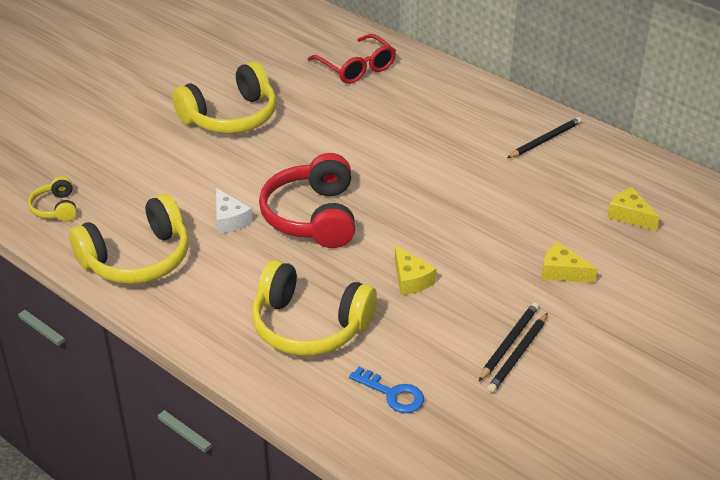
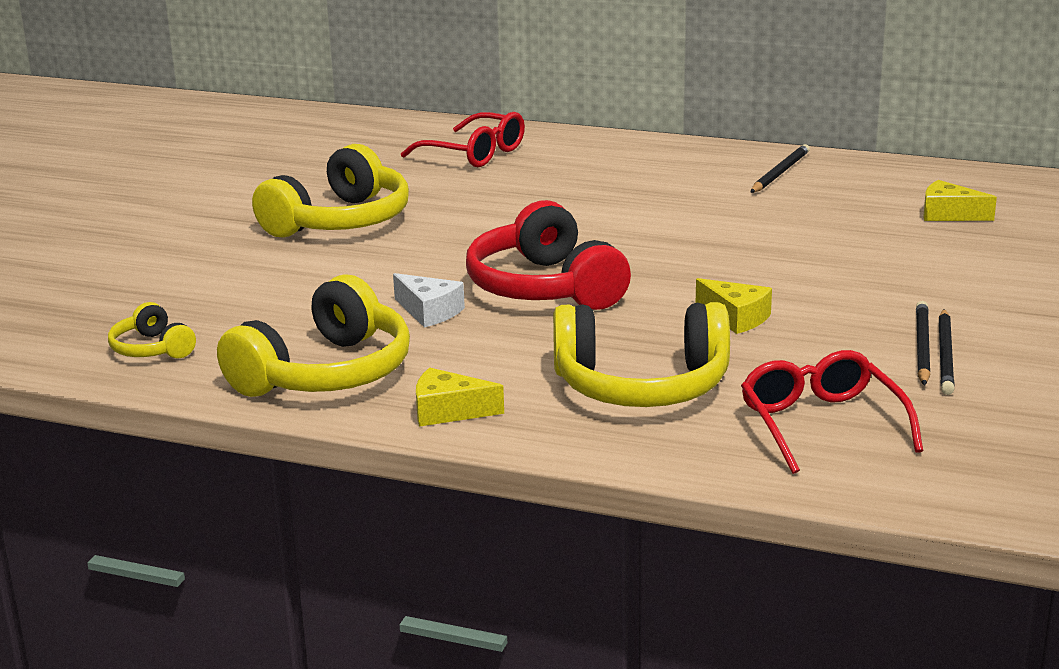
camera: 20 degrees left, 15 degrees down
(393, 394) = (821, 424): blue key -> red glasses
(562, 272) = (920, 274): yellow cheese -> yellow cheese (448, 411)

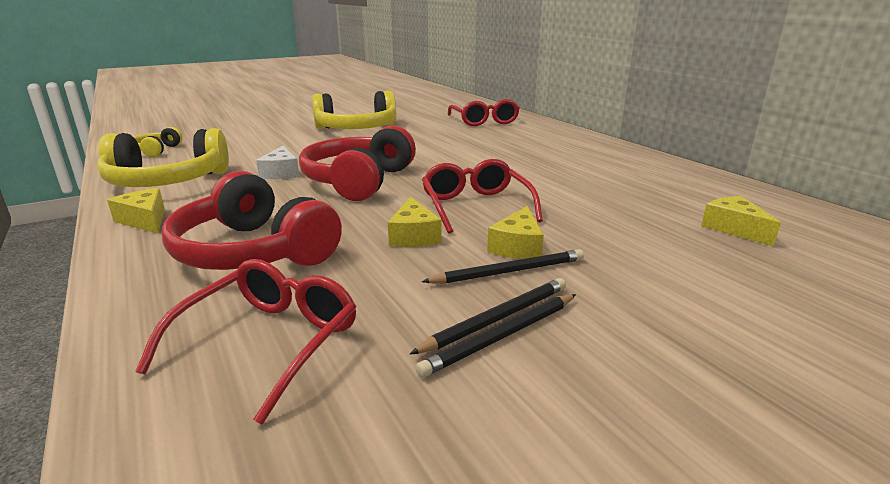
camera: 40 degrees right, 0 degrees up
(641, 386) = (253, 252): yellow headphones -> red headphones
(722, 270) = (475, 206): none -> red glasses
(780, 173) = (641, 169): black pencil -> black pencil (509, 271)
(832, 293) = (517, 246): none -> yellow cheese

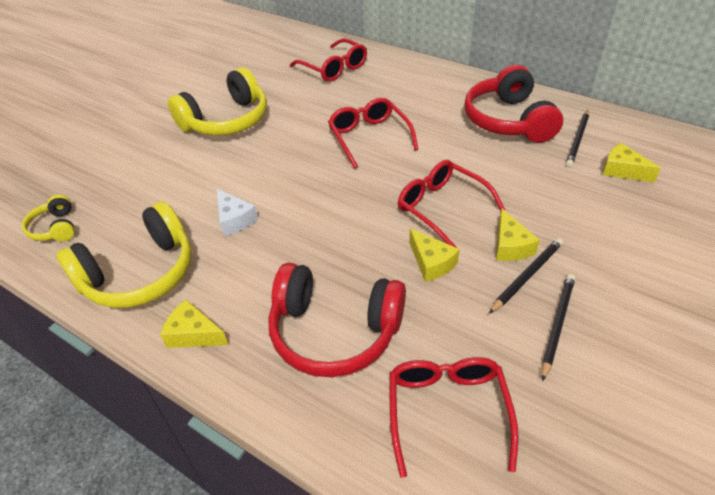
camera: 25 degrees left, 20 degrees up
(359, 181) = (317, 207): red headphones -> red headphones (508, 120)
(463, 156) = (369, 137): none -> red glasses
(502, 337) = (572, 339): black pencil -> black pencil (577, 140)

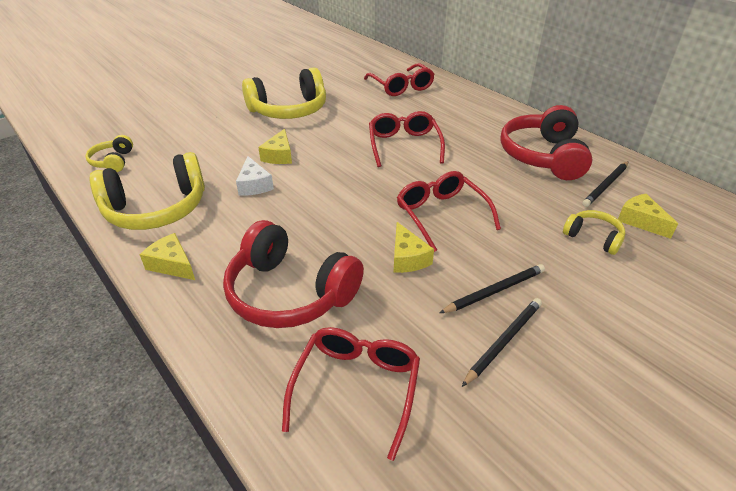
camera: 15 degrees right, 5 degrees down
(510, 246) = (491, 261): yellow cheese -> yellow cheese (279, 155)
(589, 197) = (593, 237): none -> yellow headphones

